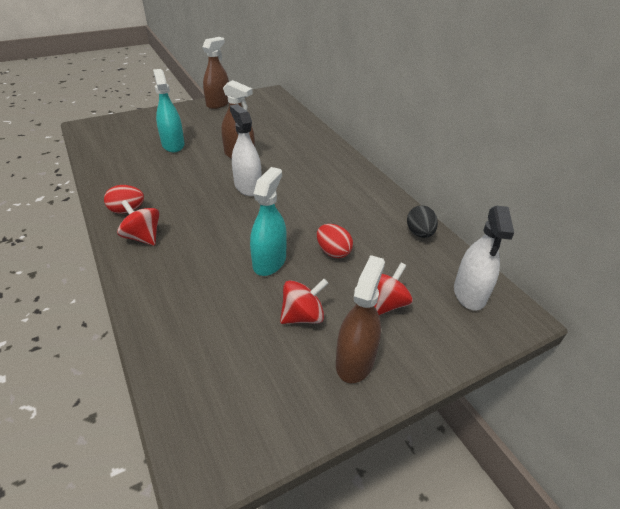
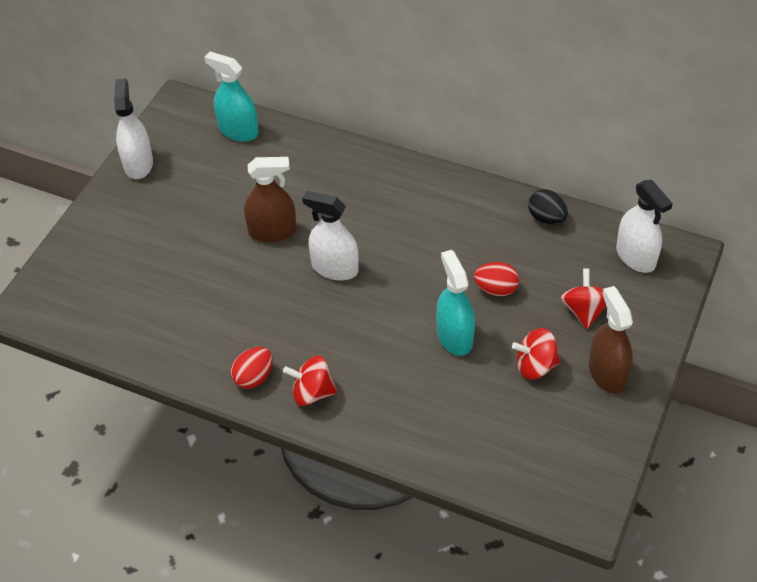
camera: 35 degrees left, 10 degrees up
(173, 145) = (177, 265): turquoise spray bottle -> turquoise spray bottle (238, 131)
(218, 103) = (138, 164): brown spray bottle -> white spray bottle
(302, 316) = (535, 366): red spinning top -> red spinning top turned 120 degrees counterclockwise

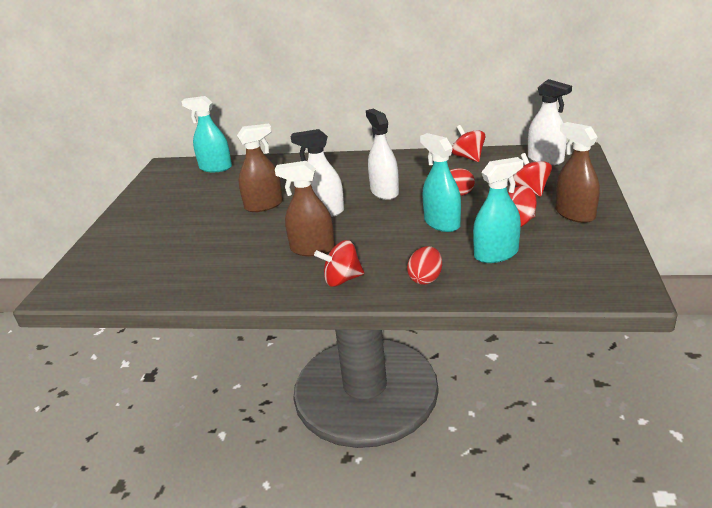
camera: 15 degrees left, 20 degrees down
(138, 164) = (140, 197): white spray bottle -> white spray bottle (384, 192)
(254, 377) = (285, 283): red egg -> red egg (425, 278)
(299, 331) = (312, 249): none -> brown spray bottle
(486, 409) = (496, 254): none -> turquoise spray bottle
(546, 218) = (468, 157): black egg -> red spinning top

